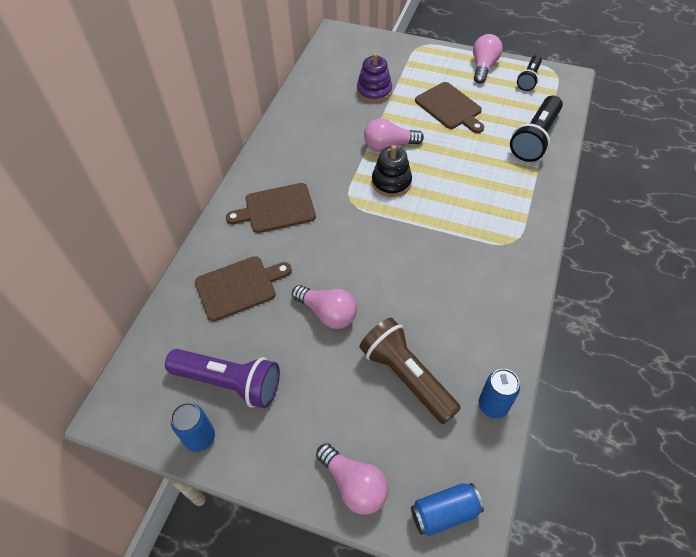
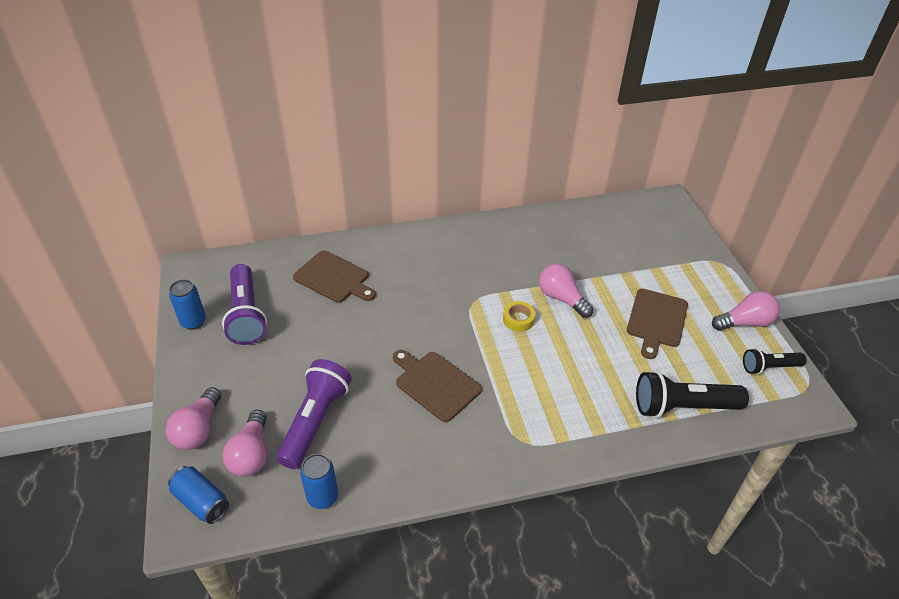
camera: 55 degrees right, 10 degrees down
(276, 209) = (426, 261): brown cutting board -> brown cutting board (435, 384)
(327, 313) = (345, 341): pink light bulb -> pink light bulb (251, 454)
(374, 91) = (620, 258): purple stacking toy -> none
(391, 182) = (518, 319): black stacking toy -> yellow tape
(406, 377) = (315, 421): brown flashlight -> purple flashlight

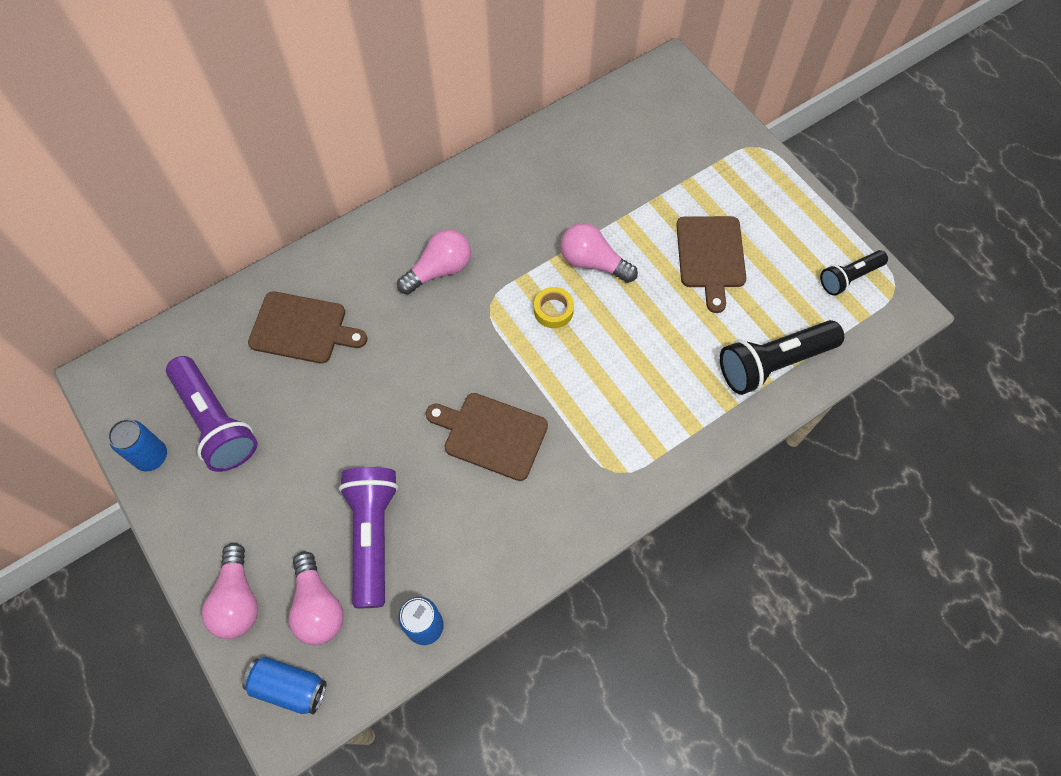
camera: 20 degrees left, 20 degrees up
(744, 322) = (807, 225): pink light bulb -> pink light bulb (439, 270)

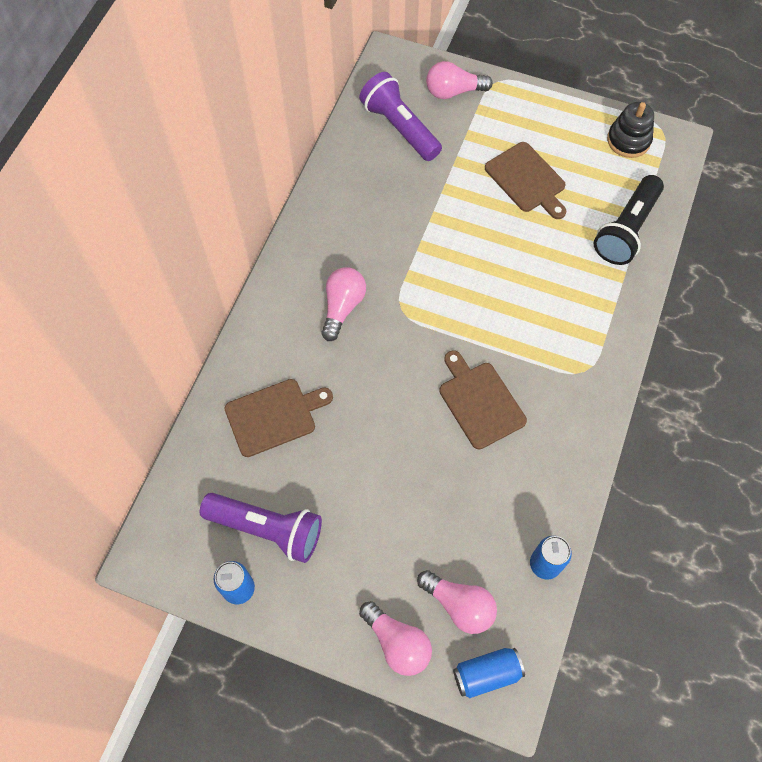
camera: 35 degrees left, 0 degrees up
(372, 536) = (456, 529): purple flashlight -> purple flashlight (399, 128)
(491, 435) = (479, 402): brown cutting board -> brown cutting board turned 75 degrees clockwise
(553, 310) = (450, 285): yellow tape -> none
(593, 262) = (450, 233): pink light bulb -> pink light bulb (453, 91)
(849, 278) = (628, 140): black flashlight -> black stacking toy

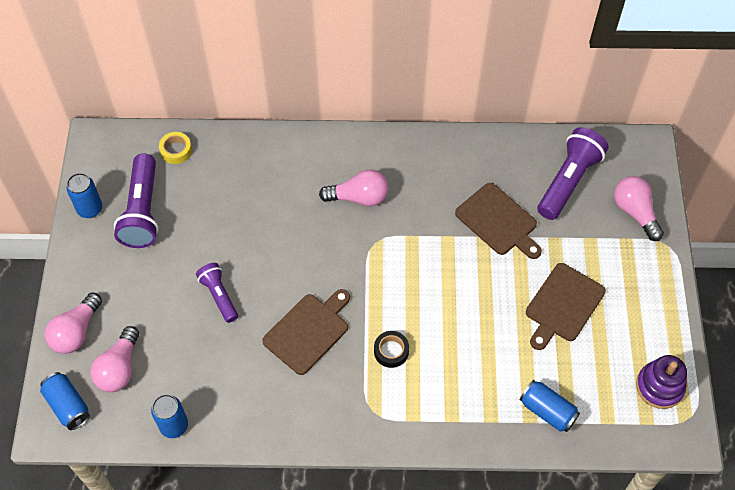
camera: 70 degrees right, 5 degrees down
(201, 471) = (176, 150): none -> yellow tape
(274, 416) = (239, 183): brown cutting board -> brown cutting board (498, 221)
(407, 476) = (219, 296): none -> purple flashlight
(526, 335) = (391, 351): none -> black tape
(626, 230) = (547, 411): black flashlight -> blue can
(628, 140) = (659, 386): black stacking toy -> purple stacking toy

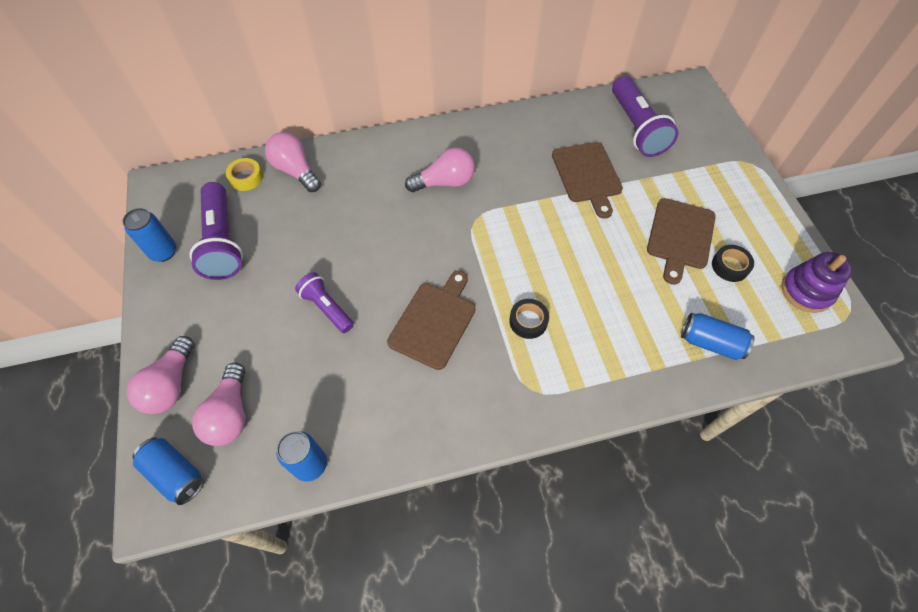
camera: 15 degrees left, 0 degrees up
(498, 221) = (587, 175): brown cutting board -> brown cutting board turned 45 degrees clockwise
(568, 181) = (636, 128): purple flashlight -> purple flashlight turned 150 degrees clockwise
(598, 345) = (730, 266): none -> black tape
(635, 212) = (708, 141): pink light bulb -> pink light bulb (296, 171)

